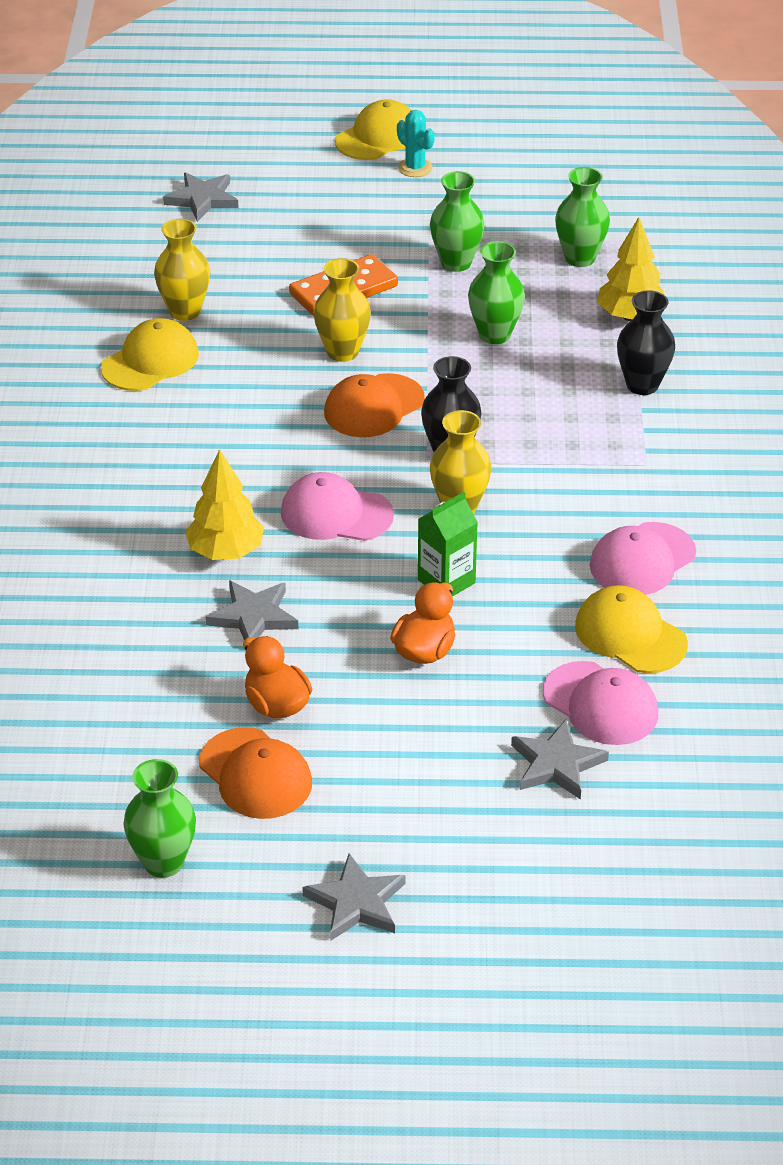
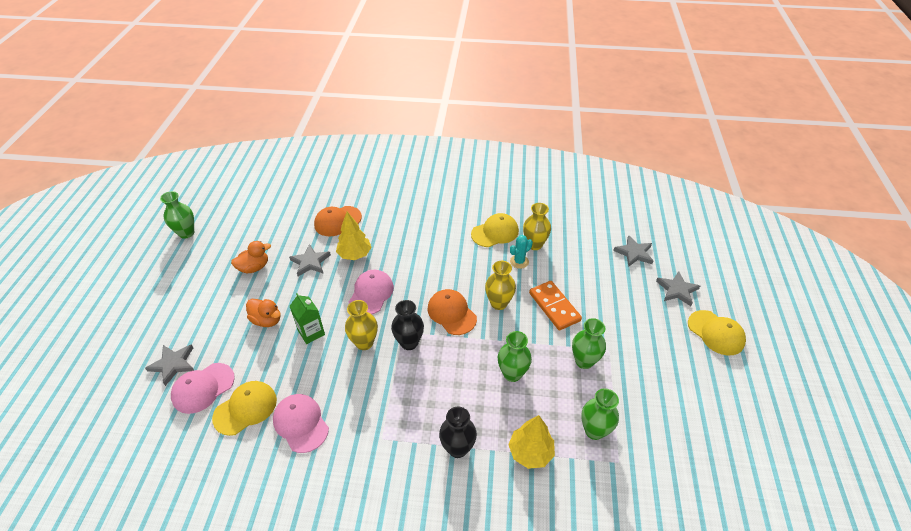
camera: 95 degrees right, 5 degrees up
(150, 361) = (495, 232): yellow cap -> yellow cap turned 75 degrees counterclockwise
(255, 774) = (218, 260): orange cap -> orange cap (337, 221)
(356, 902) = (135, 287): grey star -> grey star (677, 290)
(415, 168) = (685, 349): turquoise cactus -> turquoise cactus (519, 261)

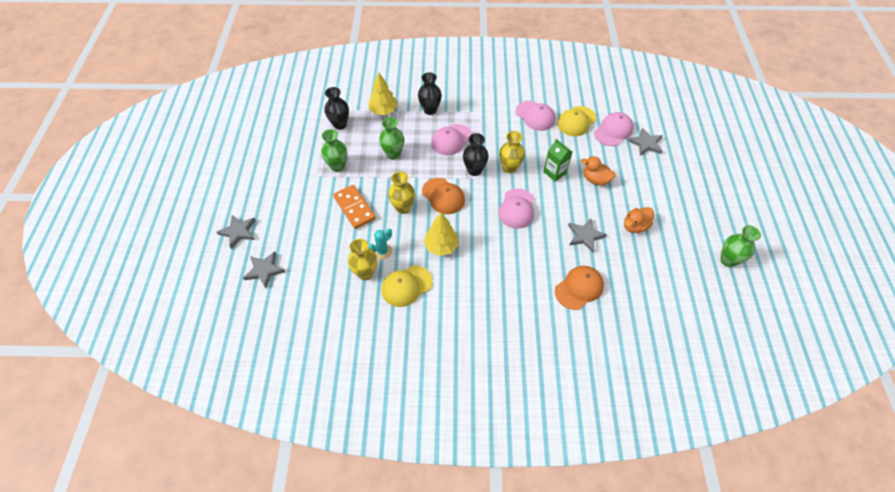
camera: 175 degrees right, 10 degrees up
(355, 254) = (545, 247): yellow tree -> yellow tree (441, 246)
(432, 391) = (451, 140): none -> pink cap
(594, 430) = (340, 124): green vase -> black vase
(716, 333) = (223, 195): yellow cap -> none

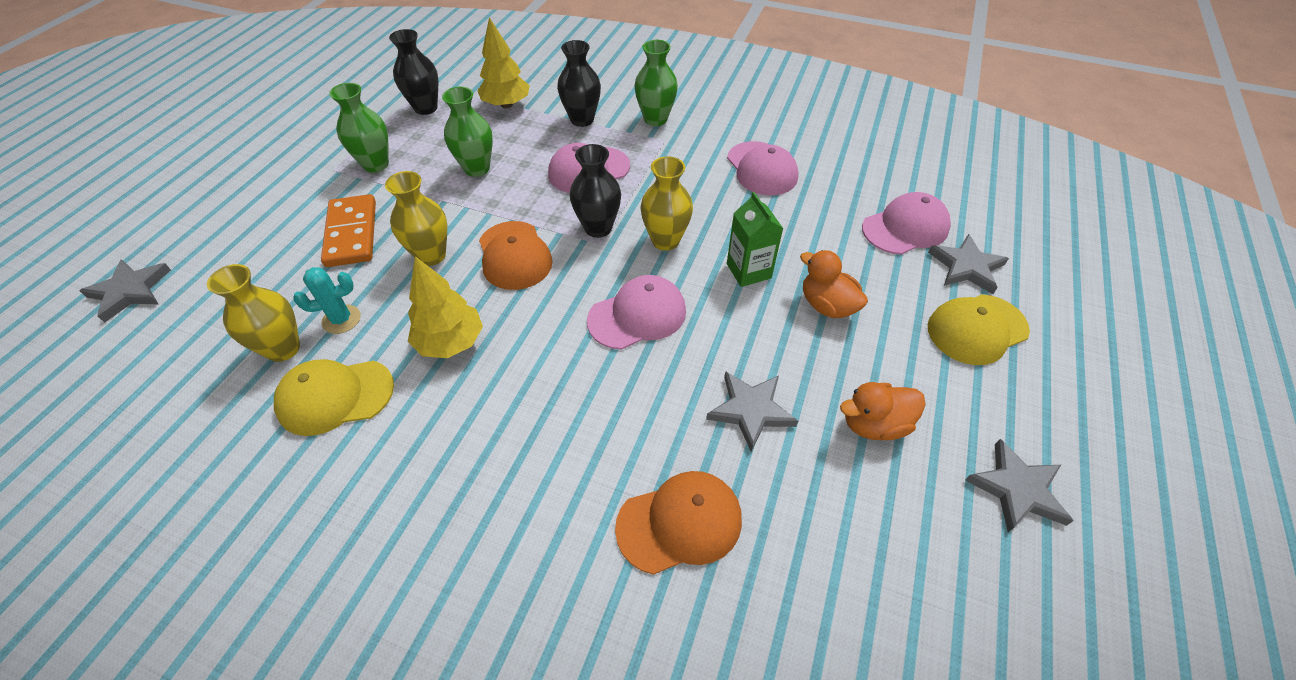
camera: 20 degrees right, 5 degrees down
(238, 232) = (148, 220): grey star -> grey star (1017, 489)
(517, 208) = (637, 315): pink cap -> pink cap turned 150 degrees counterclockwise
(576, 121) = (837, 195): yellow cap -> yellow cap (976, 329)
(728, 260) = (1088, 581): green vase -> green vase (655, 119)

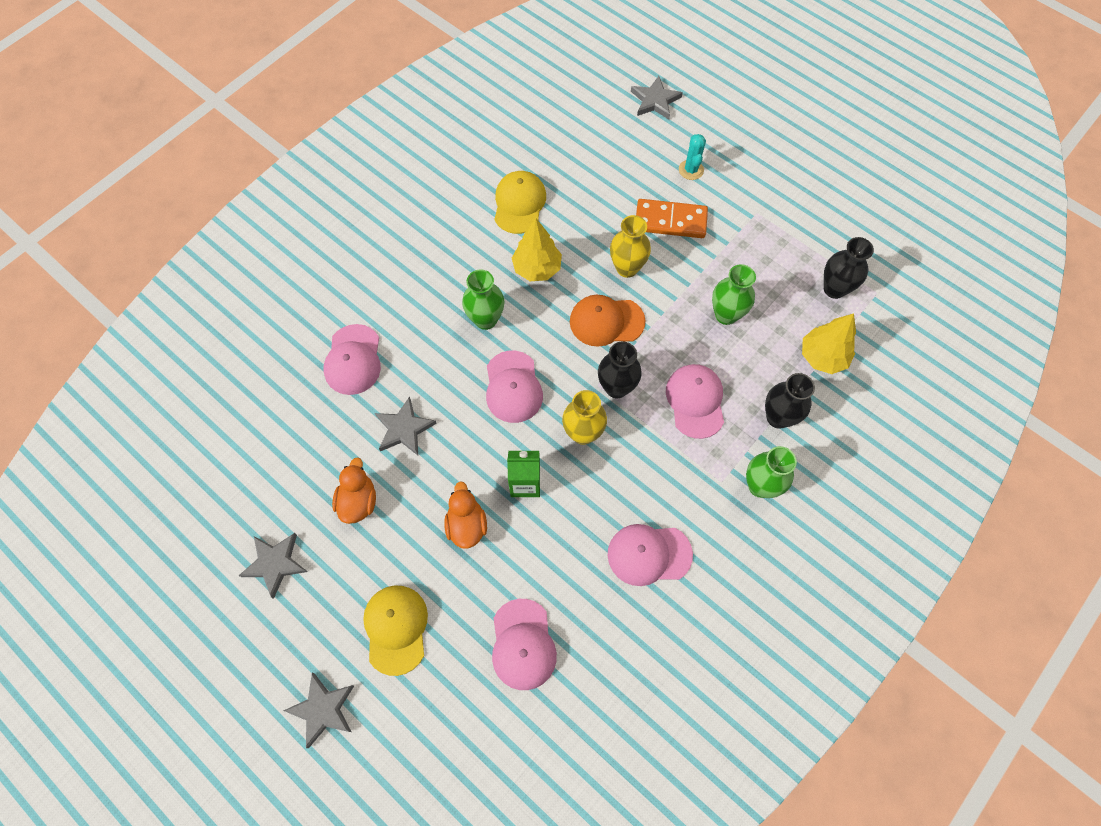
camera: 110 degrees right, 15 degrees up
(283, 348) = (570, 179): yellow vase -> none
(341, 319) = (583, 210): turquoise cactus -> turquoise cactus (691, 170)
(376, 164) = (755, 243): green vase -> green vase (486, 319)
(680, 523) = (353, 360): orange cap -> pink cap
(827, 305) = (466, 525): orange duck -> orange duck turned 75 degrees counterclockwise
(966, 267) = (458, 668): grey star -> grey star (323, 709)

